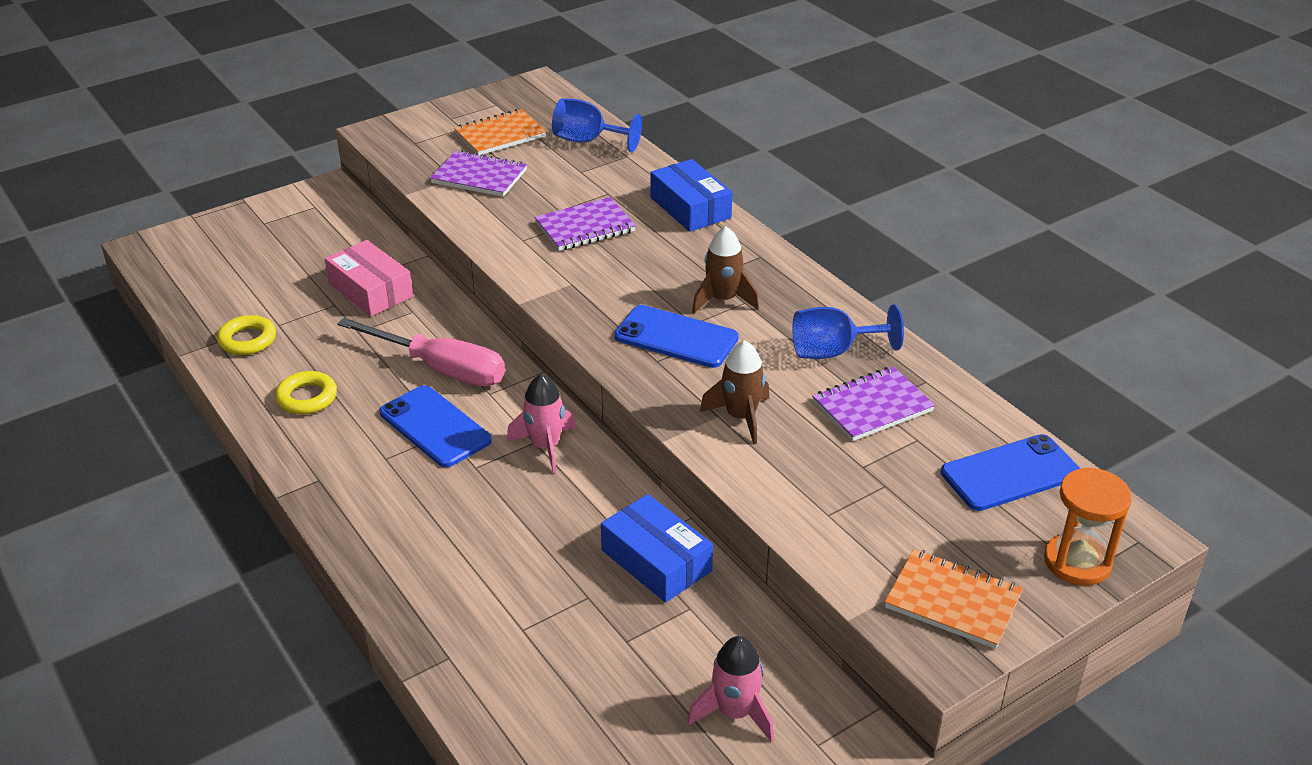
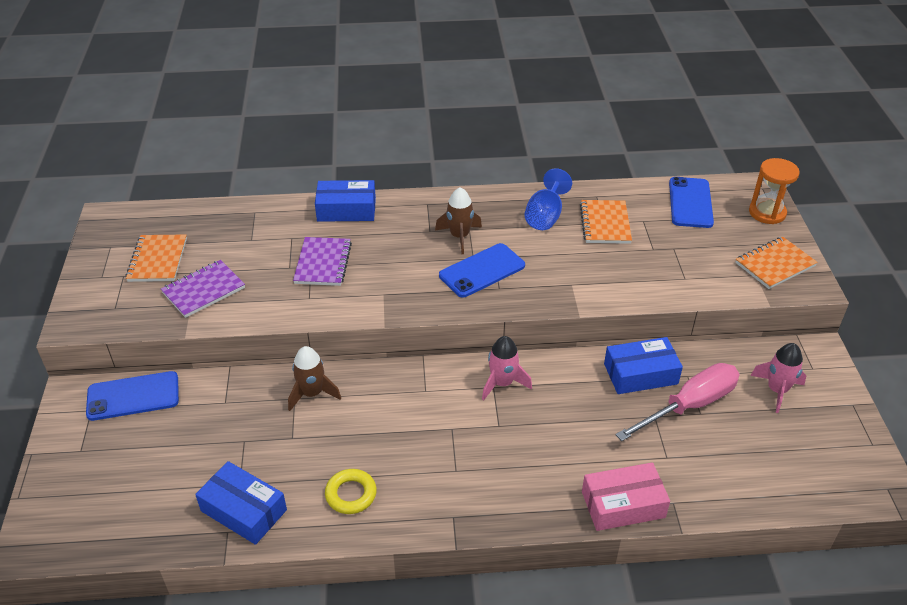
camera: 60 degrees left, 5 degrees up
(247, 340) = (243, 510): yellow ring -> blue box
(370, 290) = (245, 413): pink box -> pink box (623, 504)
(435, 427) = (441, 431): blue phone -> blue phone (133, 396)
(441, 368) = (377, 406): pink screwdriver -> pink screwdriver (689, 405)
(587, 141) = (215, 222): blue goblet -> none
(741, 417) = (579, 276): brown rocket -> brown rocket (312, 393)
(872, 407) = (605, 223): purple notebook -> orange notebook

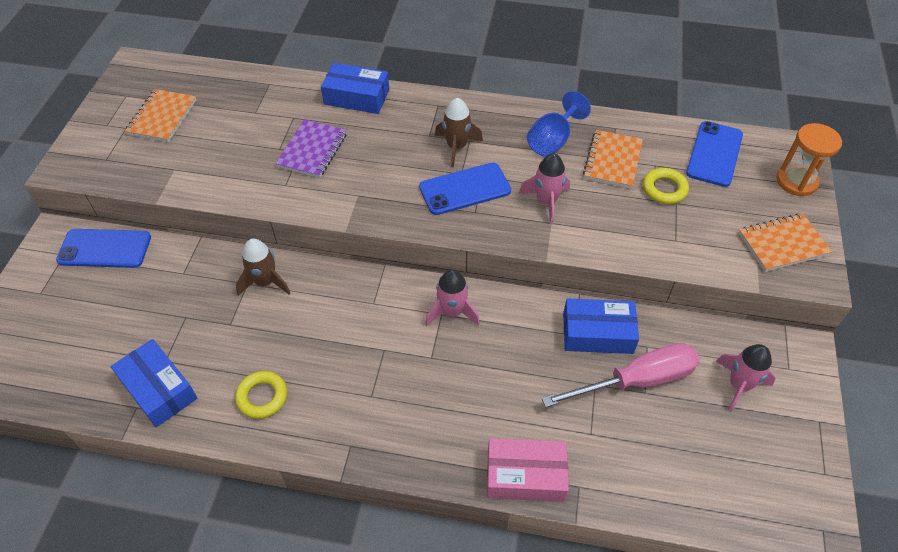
camera: 15 degrees right, 10 degrees up
(203, 290) = (191, 157): purple notebook -> none
(560, 268) = (546, 201): none -> pink rocket
(659, 239) = (664, 189): none -> yellow ring

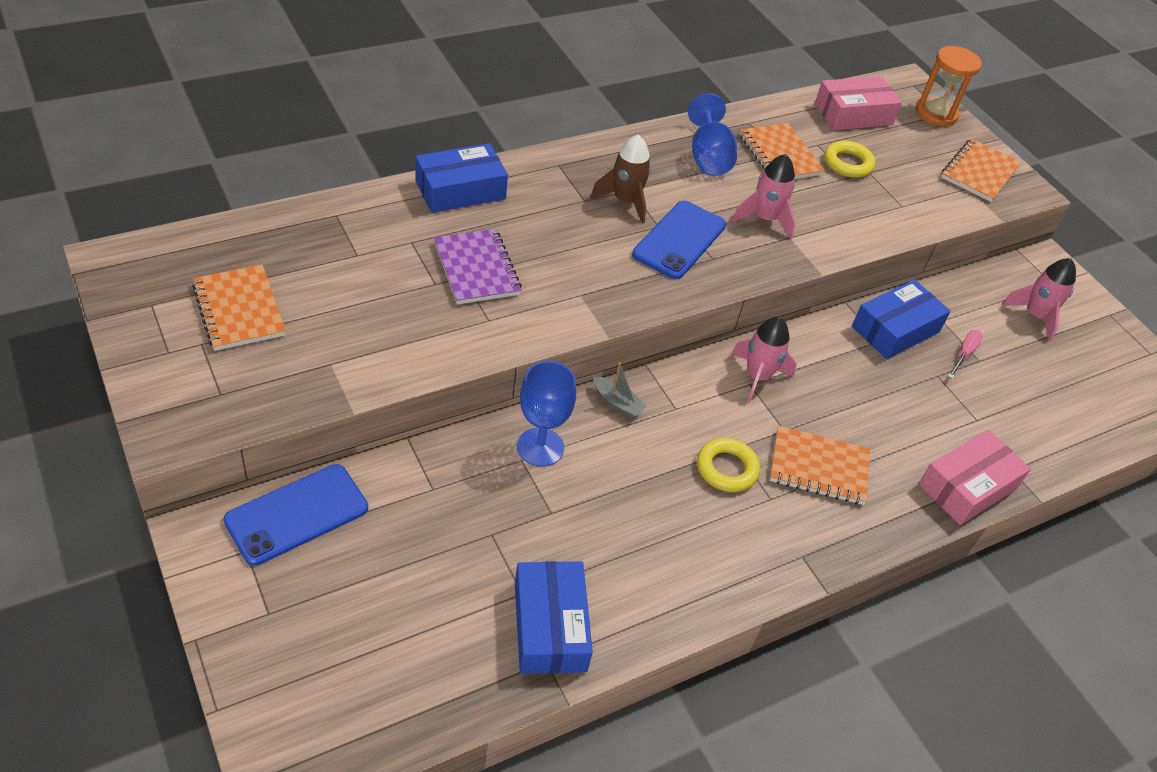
camera: 45 degrees left, 5 degrees down
(158, 389) = (550, 626): blue box -> blue box turned 75 degrees clockwise
(262, 397) = (669, 564): yellow ring -> yellow ring (726, 469)
(265, 282) = (540, 447): brown rocket -> blue goblet
(339, 280) = (617, 403): none -> grey boat
(427, 396) = (819, 467): none -> orange notebook
(636, 381) = (964, 354): pink screwdriver -> pink screwdriver, size x0.43
(714, 154) = (853, 114): blue phone -> pink box

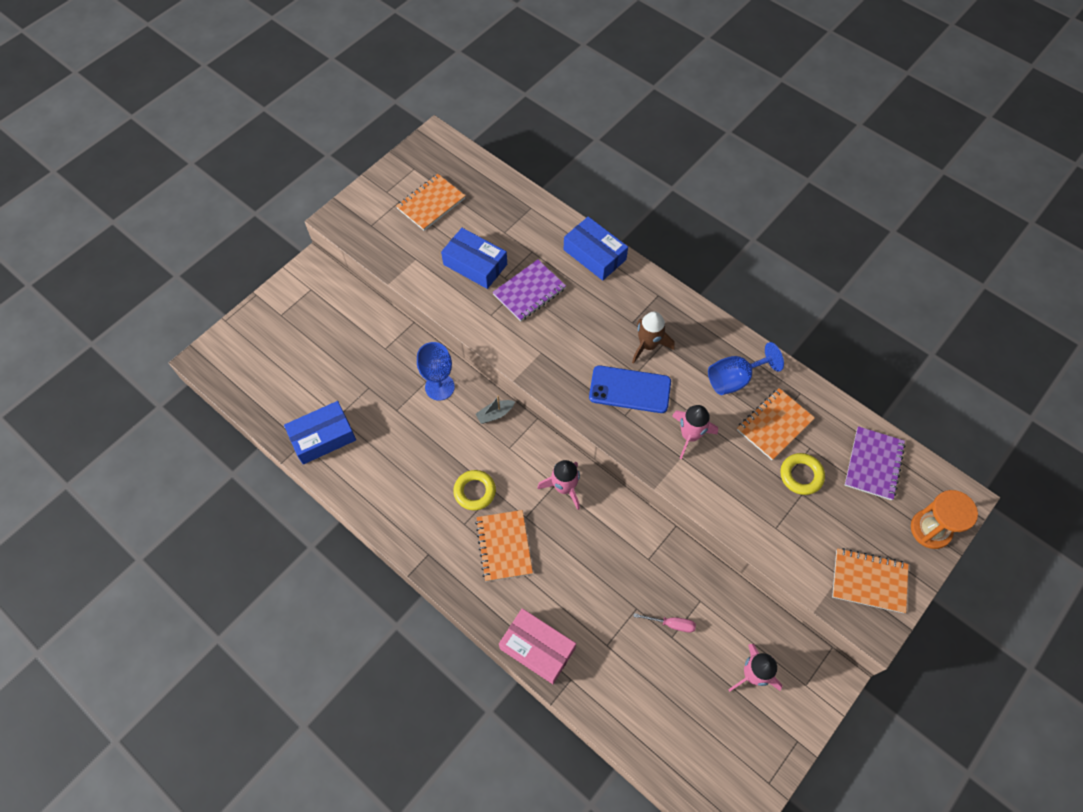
camera: 75 degrees right, 15 degrees up
(297, 514) = (341, 298): blue phone -> none
(617, 403) = (495, 414): grey boat -> grey boat turned 45 degrees clockwise
(853, 114) = (873, 464): pink box -> purple notebook
(895, 329) = (667, 568): blue box -> blue box (475, 264)

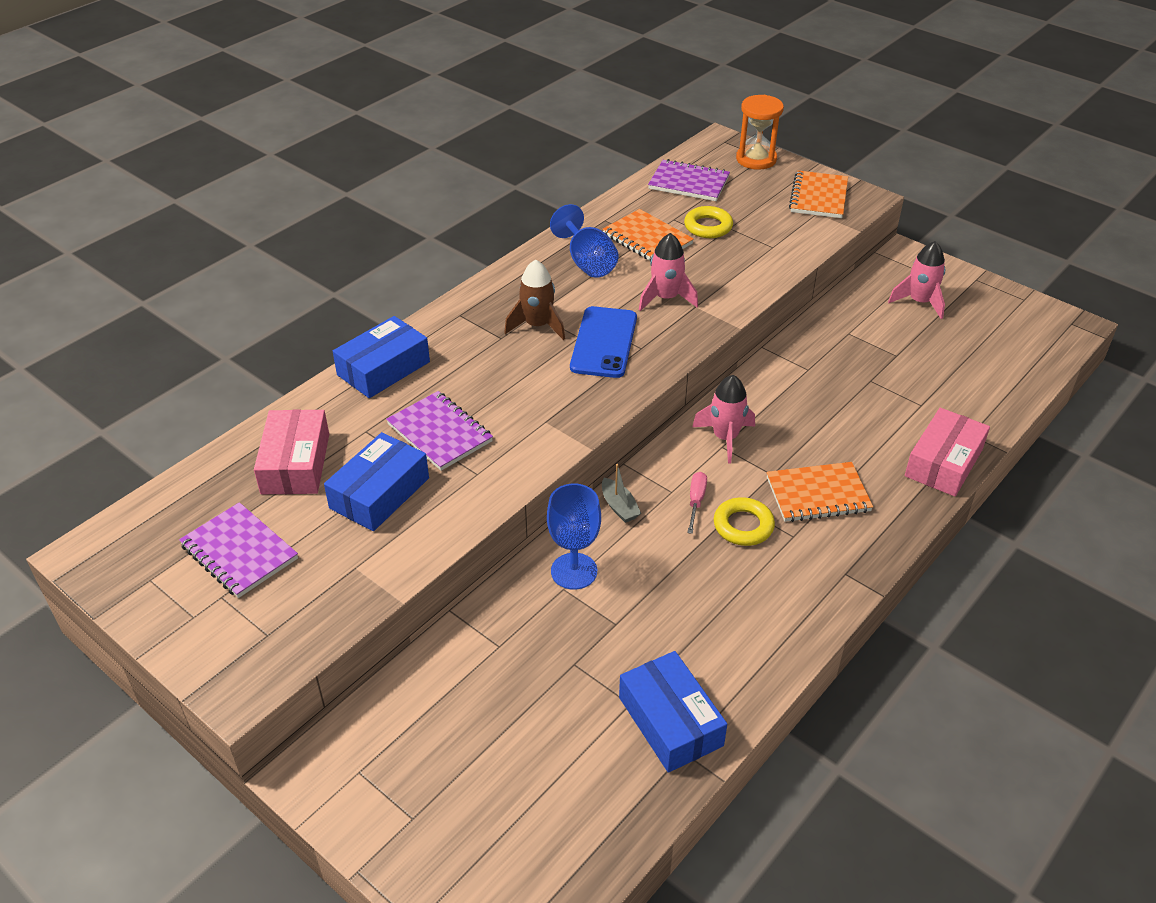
camera: 90 degrees left, 20 degrees down
(431, 203) = (239, 552): orange notebook -> purple notebook
(502, 219) = (295, 463): none -> pink box
(671, 624) = (881, 355): pink screwdriver -> pink screwdriver (696, 501)

